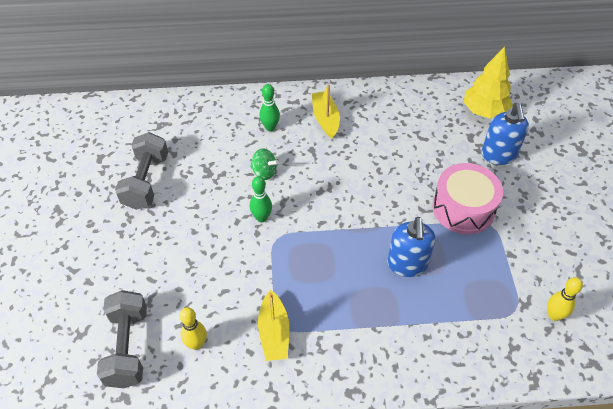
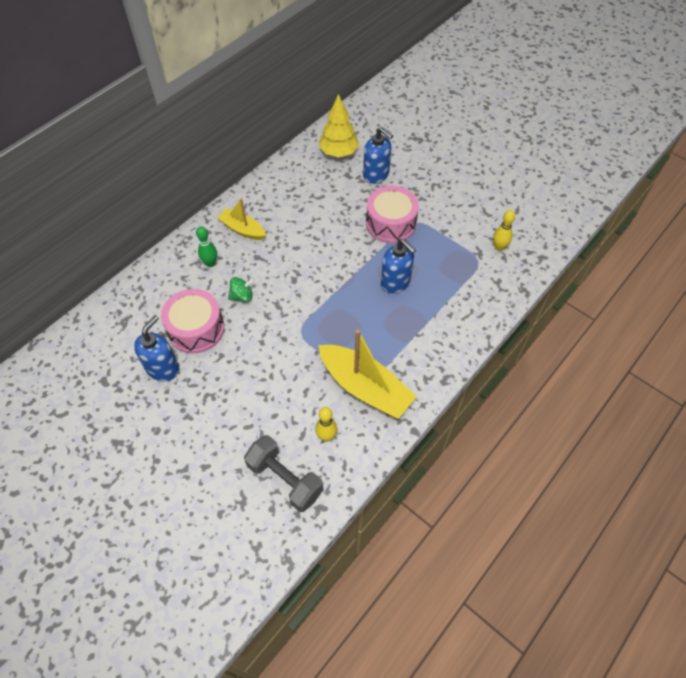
camera: 45 degrees left, 5 degrees up
(146, 181) = (163, 368): grey dumbbell -> blue soap dispenser
(202, 170) = (196, 329): none -> pink drum
(261, 218) = (275, 326): green bowling pin -> none
(274, 332) = (365, 387): yellow boat -> yellow boat, size x1.73

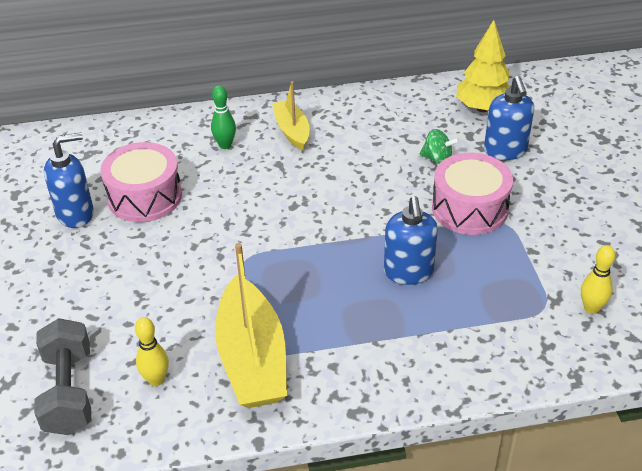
camera: 40 degrees right, 15 degrees down
(242, 296) = (222, 192): green spinning top -> green spinning top (437, 159)

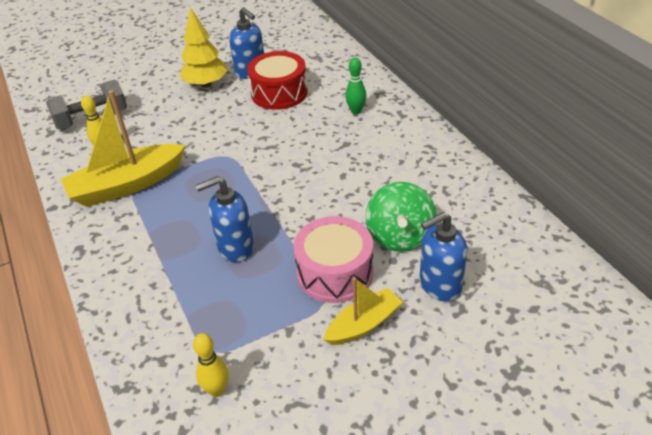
camera: 75 degrees right, 0 degrees up
(145, 197) = (279, 93): pink drum -> red drum
(292, 131) = (393, 139): yellow boat -> yellow boat (363, 324)
(437, 159) = (399, 236): green spinning top -> green spinning top, size x1.78
(482, 108) = (505, 255): yellow tree -> yellow tree (206, 84)

